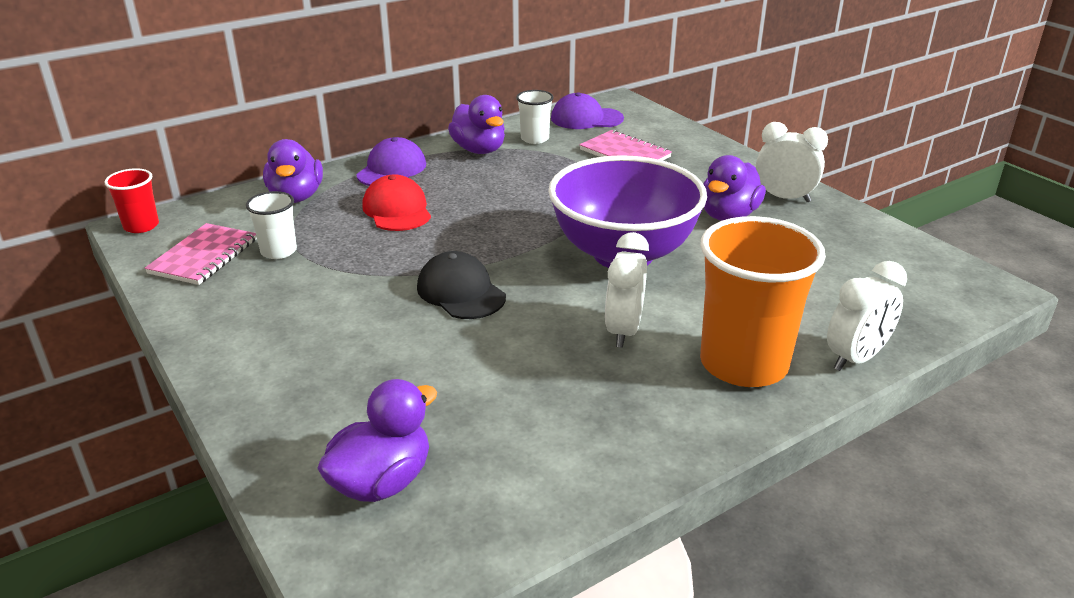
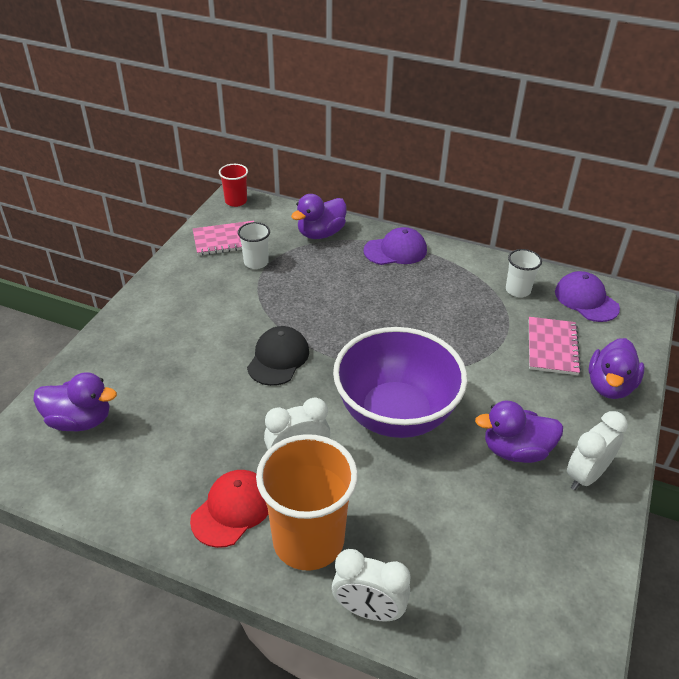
camera: 55 degrees right, 10 degrees up
(397, 210) = (347, 281): red cap -> red cap (232, 509)
(479, 150) = (467, 273): purple duck -> purple duck (610, 386)
(784, 198) = (586, 476): white clock -> white clock turned 120 degrees counterclockwise

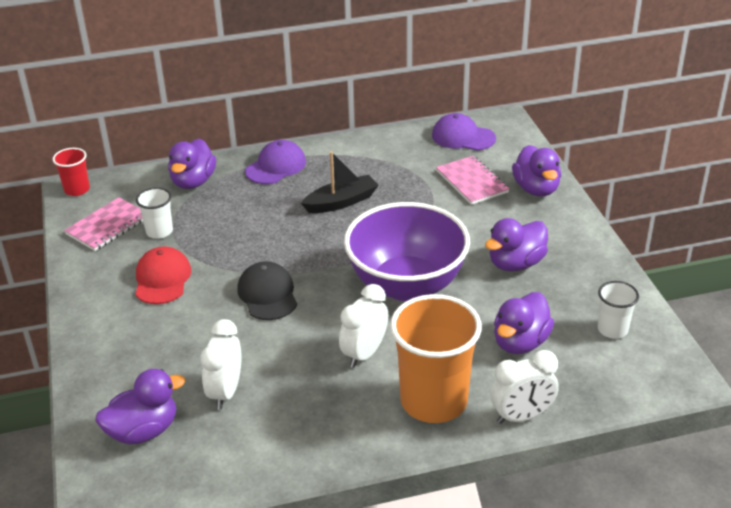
camera: 35 degrees left, 5 degrees down
(232, 509) = (353, 416): red cap -> red cap (162, 279)
(417, 308) = (341, 202): none -> black boat
(442, 533) = (520, 342): none -> purple duck
(518, 290) = (406, 153): white cup -> white cup (612, 329)
(586, 476) = (576, 254): white clock -> white clock (226, 392)

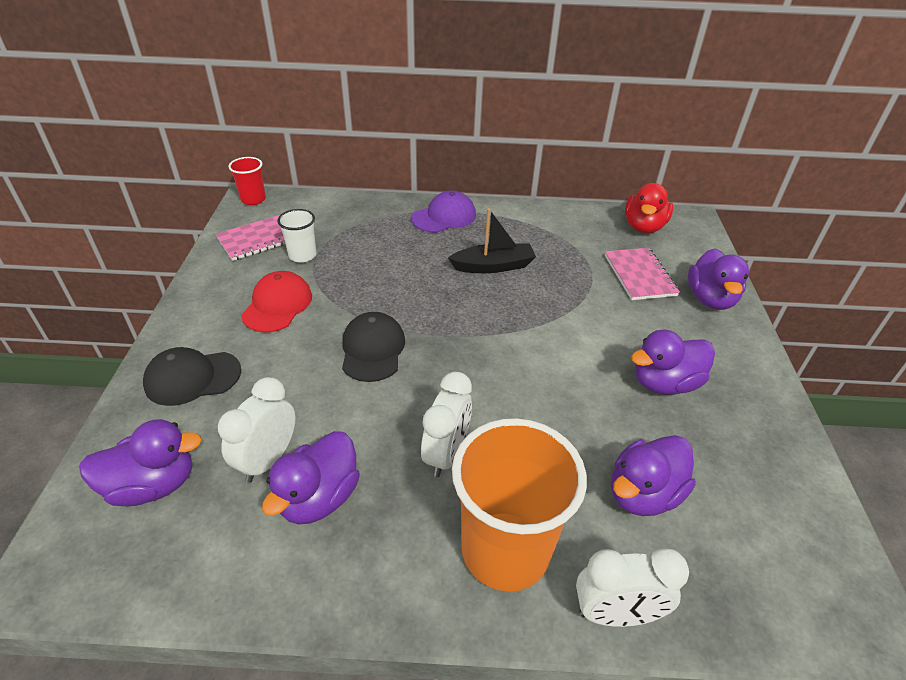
camera: 15 degrees right, 5 degrees up
(123, 352) = (192, 378): none -> black cap
(193, 182) = (360, 214): purple duck -> purple duck (319, 498)
(364, 353) = (446, 454): white clock -> white clock turned 150 degrees clockwise
(406, 285) = (528, 377): purple bowl -> none
(463, 137) = (643, 227): purple cap -> red duck
(612, 329) = (772, 509): white cup -> none

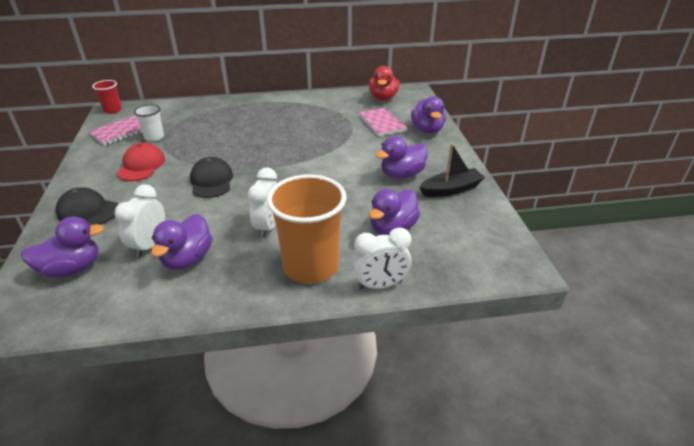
camera: 10 degrees left, 5 degrees down
(192, 378) = (88, 211): black cap -> black cap turned 45 degrees clockwise
(444, 217) = (250, 106): purple cap -> none
(493, 266) = (287, 128): black boat -> black boat (451, 189)

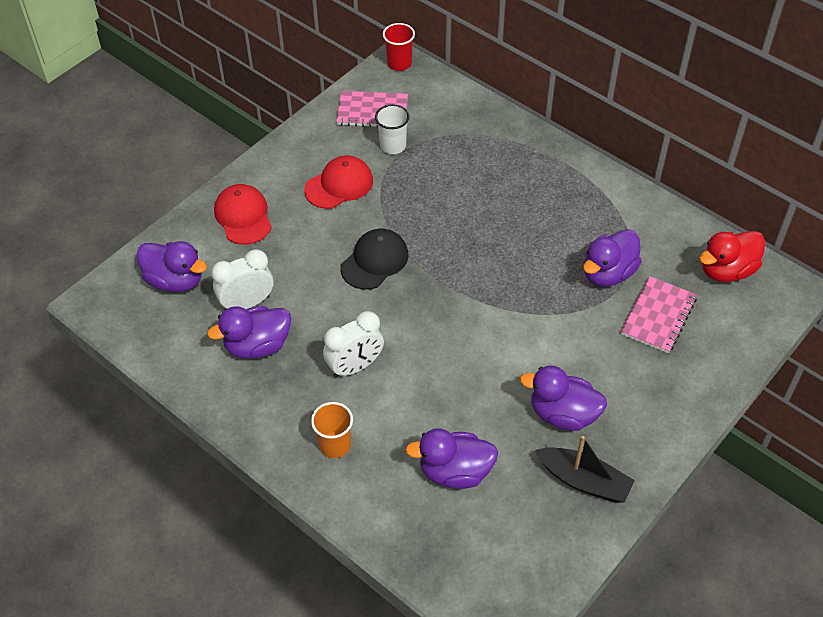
camera: 50 degrees right, 15 degrees up
(88, 211) = (243, 216): black cap -> red cap
(311, 266) = (335, 445): orange cup -> orange cup, size x0.49
(380, 285) = (362, 518): white clock -> none
(427, 130) = (696, 373): purple duck -> purple duck (608, 273)

